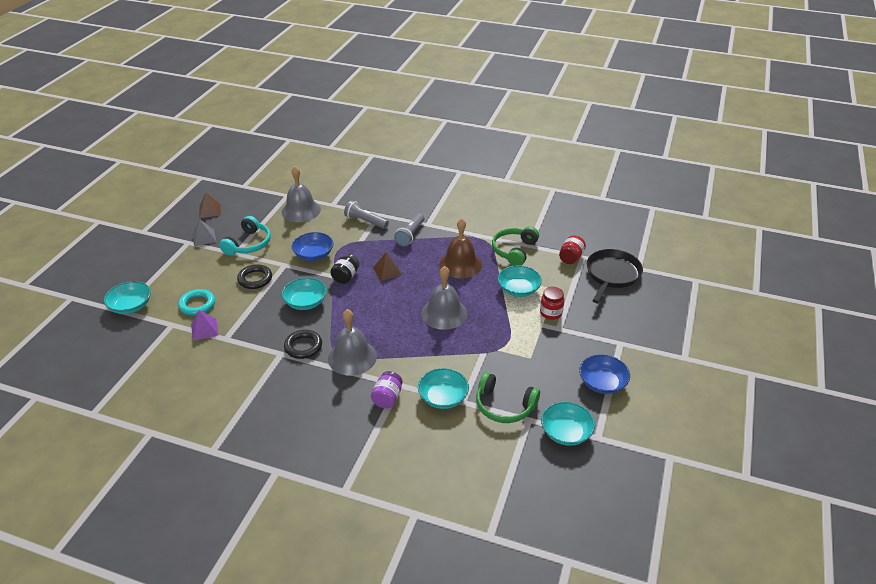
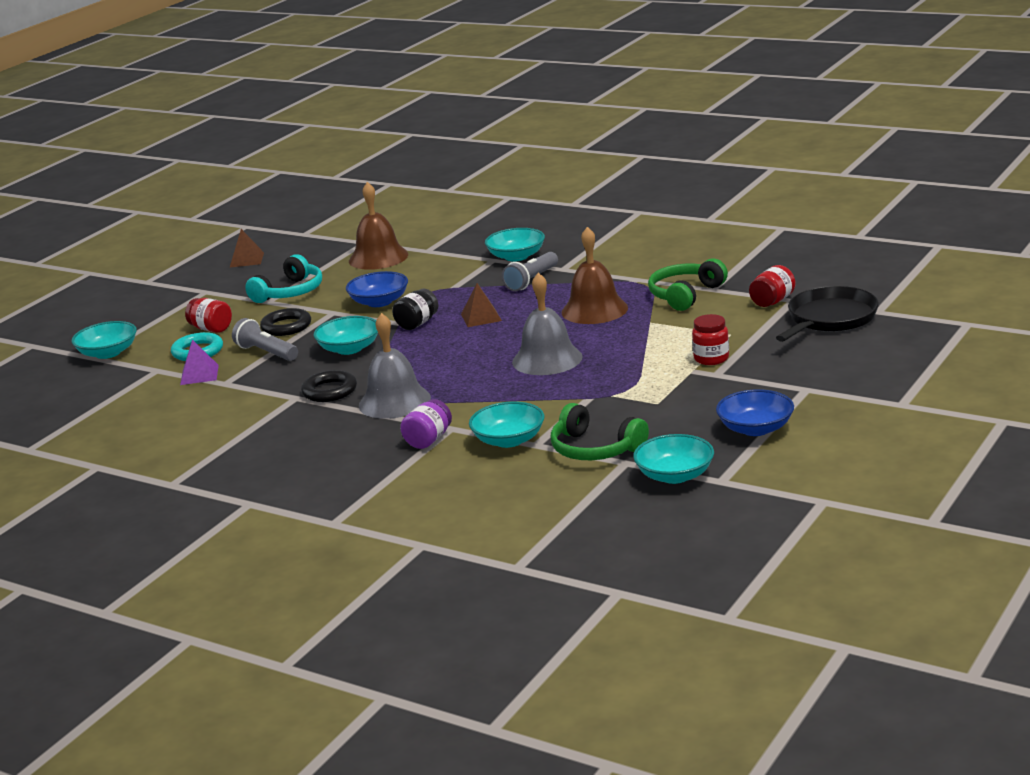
camera: 15 degrees right, 15 degrees down
(201, 281) = (211, 329): none -> red jar
(204, 237) = (229, 286): grey pyramid -> none
(301, 210) = (378, 257): grey bell -> brown bell
(365, 221) = (469, 267): grey flashlight -> grey flashlight (266, 352)
(518, 289) = (673, 335): turquoise bowl -> turquoise bowl (516, 256)

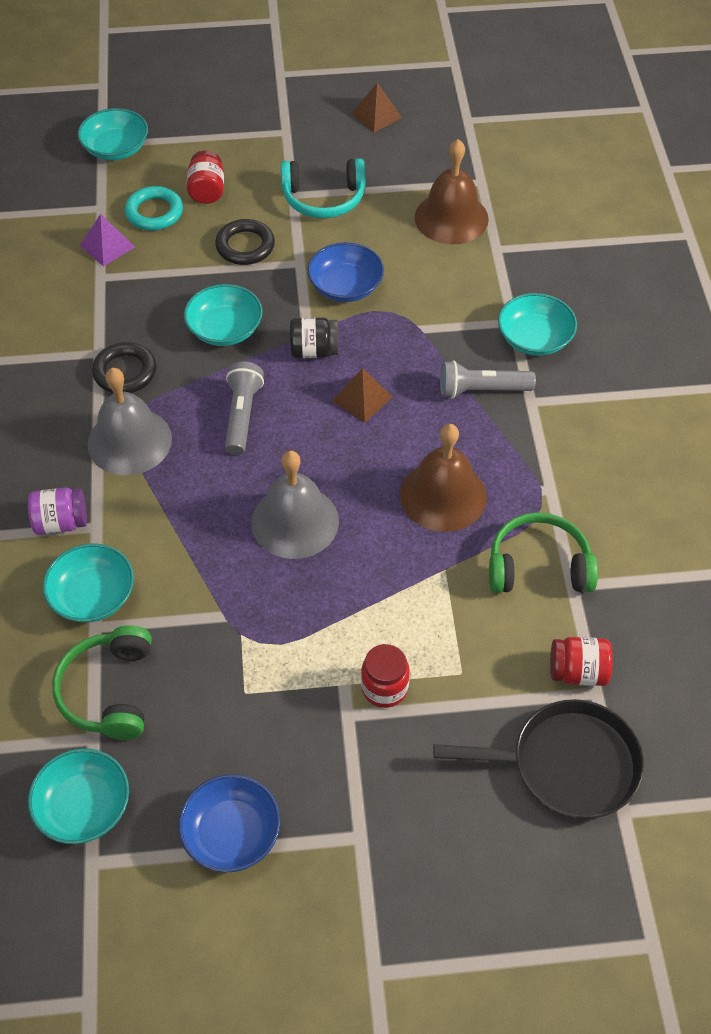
camera: 50 degrees right, 30 degrees up
(266, 352) = (180, 267): grey flashlight -> grey flashlight (242, 415)

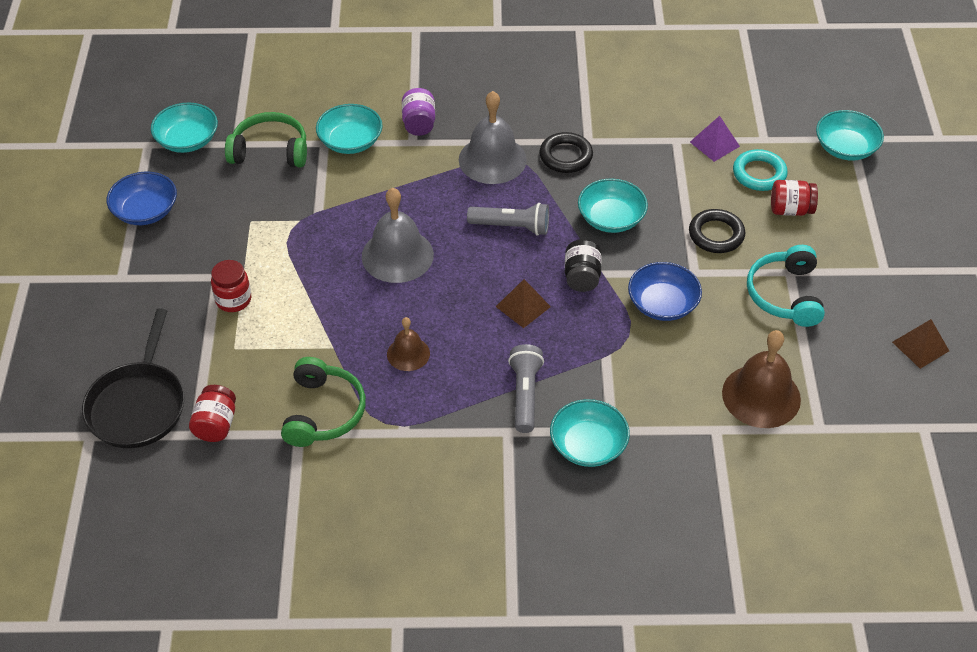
camera: 95 degrees right, 5 degrees down
(443, 495) = (408, 354): brown bell -> brown bell, size x0.57

